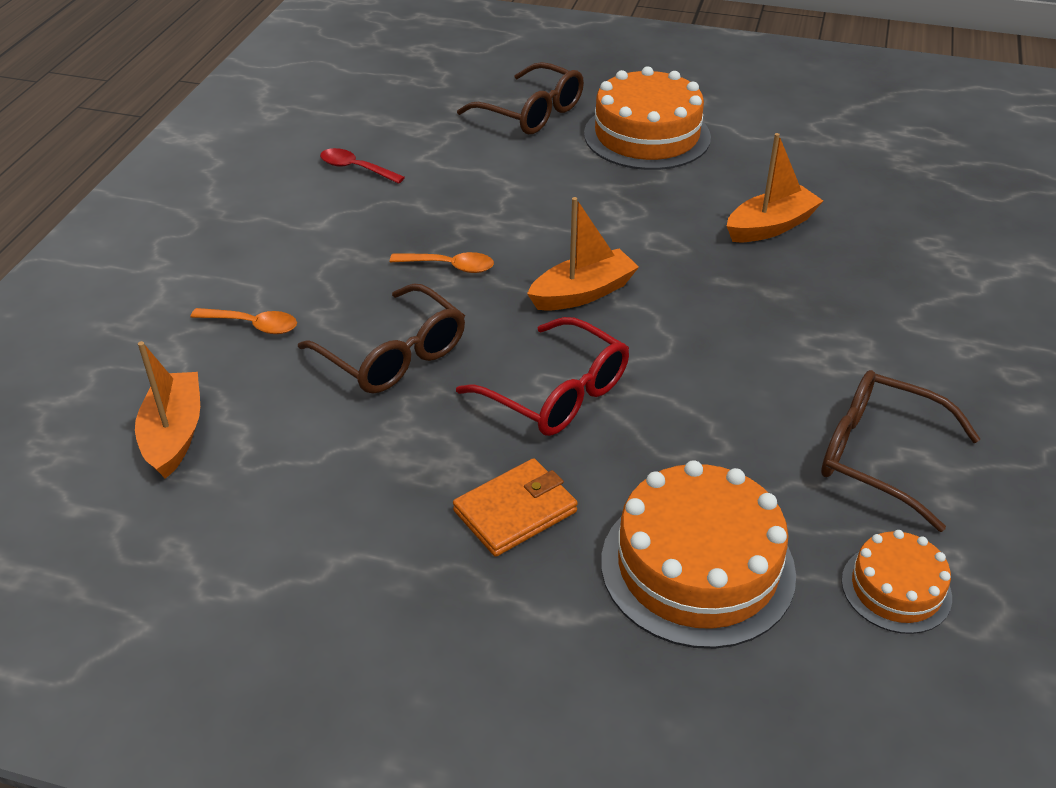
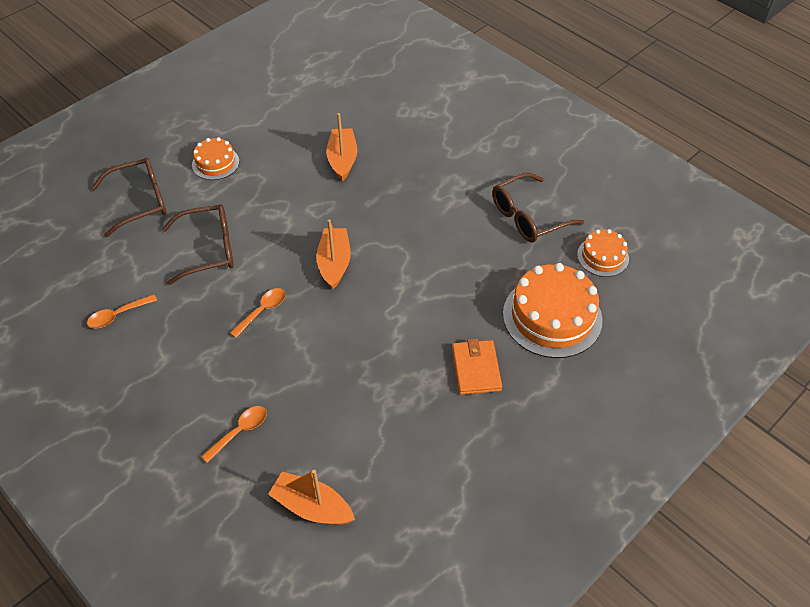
camera: 60 degrees left, 10 degrees up
(356, 168) = (118, 315): red spoon -> orange spoon
(393, 355) = (322, 371): brown glasses -> brown glasses (209, 249)
(557, 394) = (405, 313): red glasses -> none
(647, 135) = (215, 163): orange cake -> orange cake, size x0.55

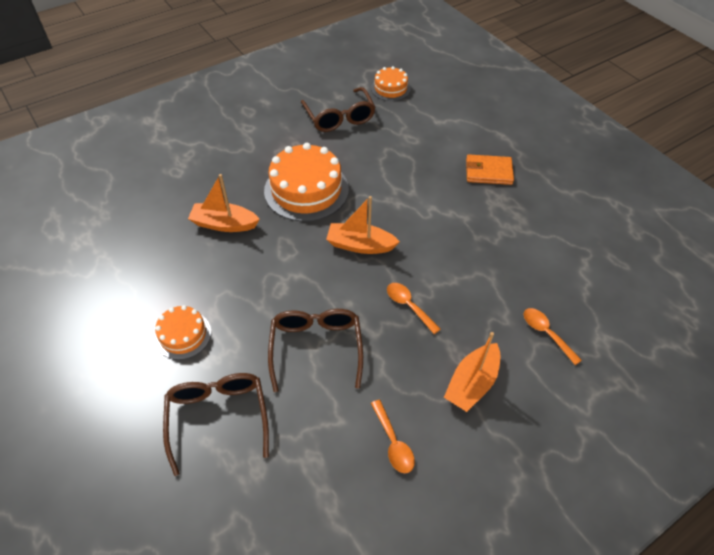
camera: 80 degrees left, 0 degrees up
(312, 507) = (617, 287): orange boat -> orange boat (472, 383)
(552, 316) = (443, 124): orange cake -> orange cake (306, 190)

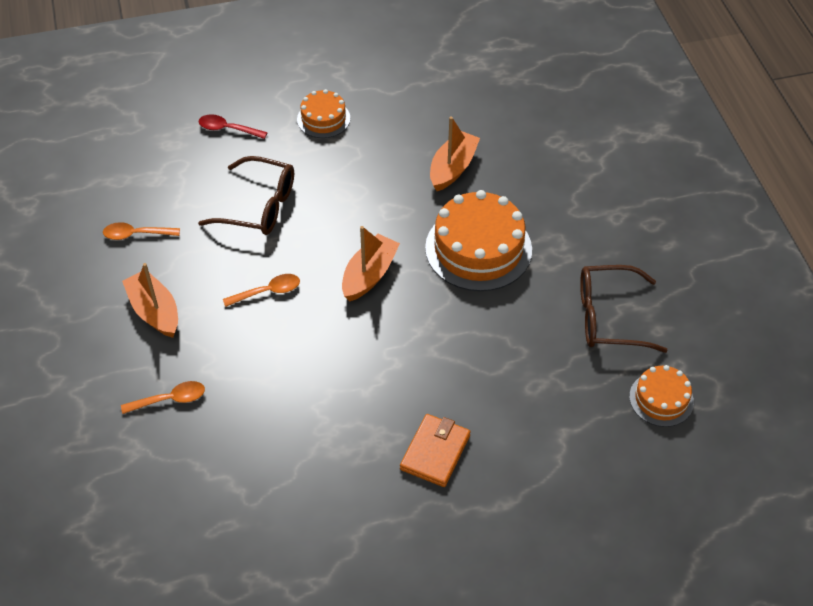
camera: 110 degrees right, 0 degrees up
(218, 417) = (228, 129): brown glasses -> red spoon

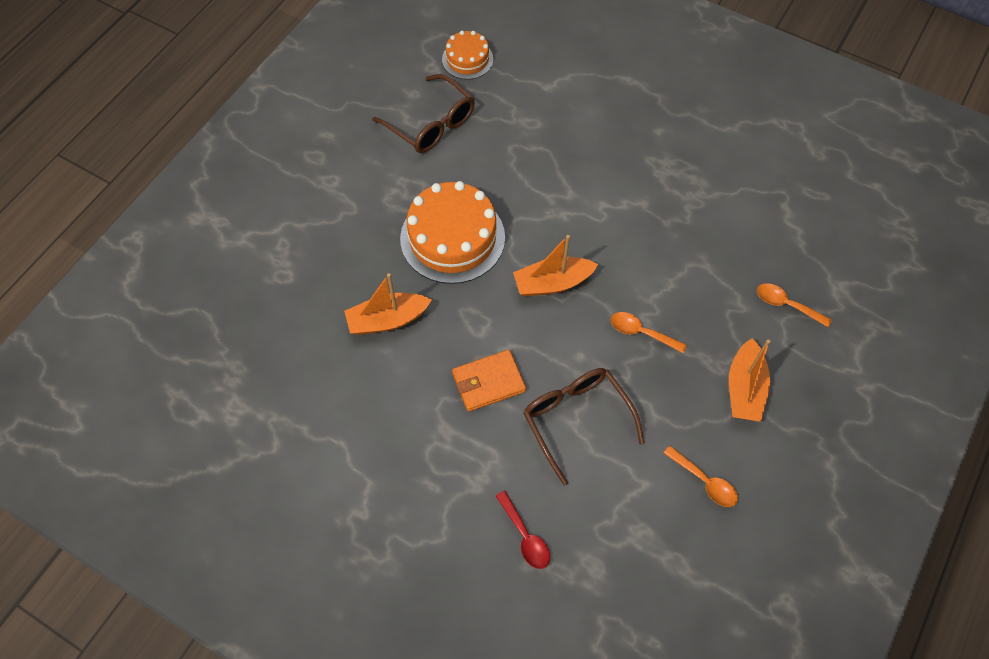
camera: 135 degrees left, 10 degrees up
(323, 119) = (430, 468): orange cake -> none
(435, 452) = (637, 134): orange wallet -> orange wallet (488, 382)

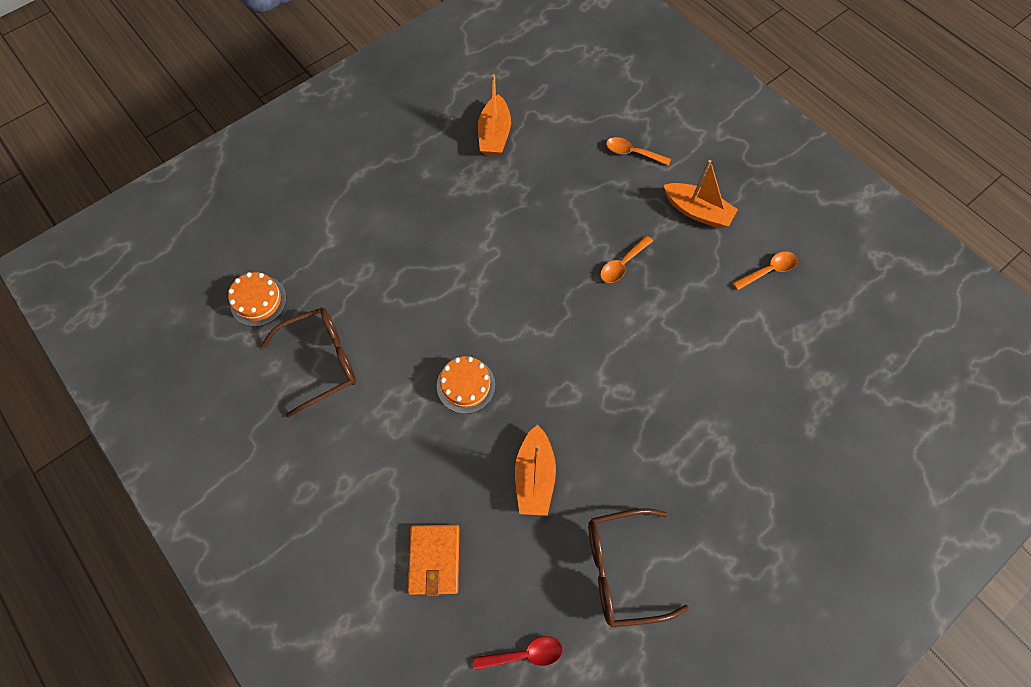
camera: 70 degrees left, 5 degrees up
(452, 238) = (466, 385): orange cake -> orange cake, size x0.55
(488, 382) = (631, 404): orange wallet -> orange wallet (434, 559)
(525, 536) = (784, 424): red spoon -> red spoon (524, 654)
(552, 283) = (548, 315): orange boat -> orange boat (494, 135)
(576, 419) = (688, 345): brown glasses -> brown glasses (622, 568)
(786, 305) = (632, 153): orange spoon -> orange spoon turned 60 degrees clockwise

